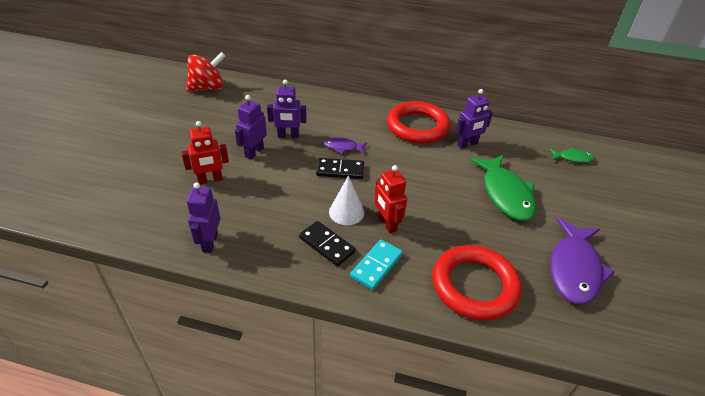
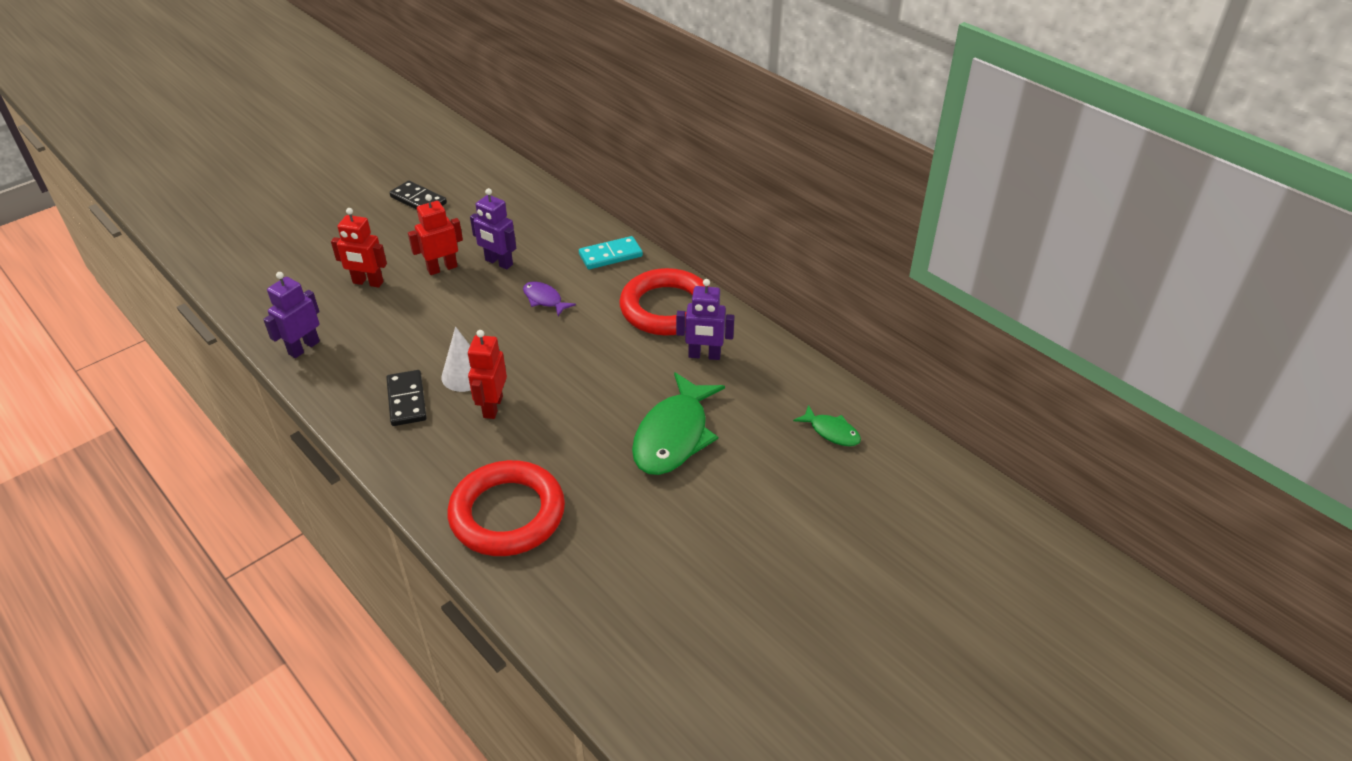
camera: 35 degrees right, 0 degrees up
(207, 88) = (473, 171): red spinning top -> none
(254, 152) = (442, 268): purple robot -> red robot
(340, 170) = (510, 326): black domino -> black domino (418, 200)
(376, 266) = (431, 444): turquoise domino -> turquoise domino (610, 255)
(574, 269) = (645, 555): purple fish -> none

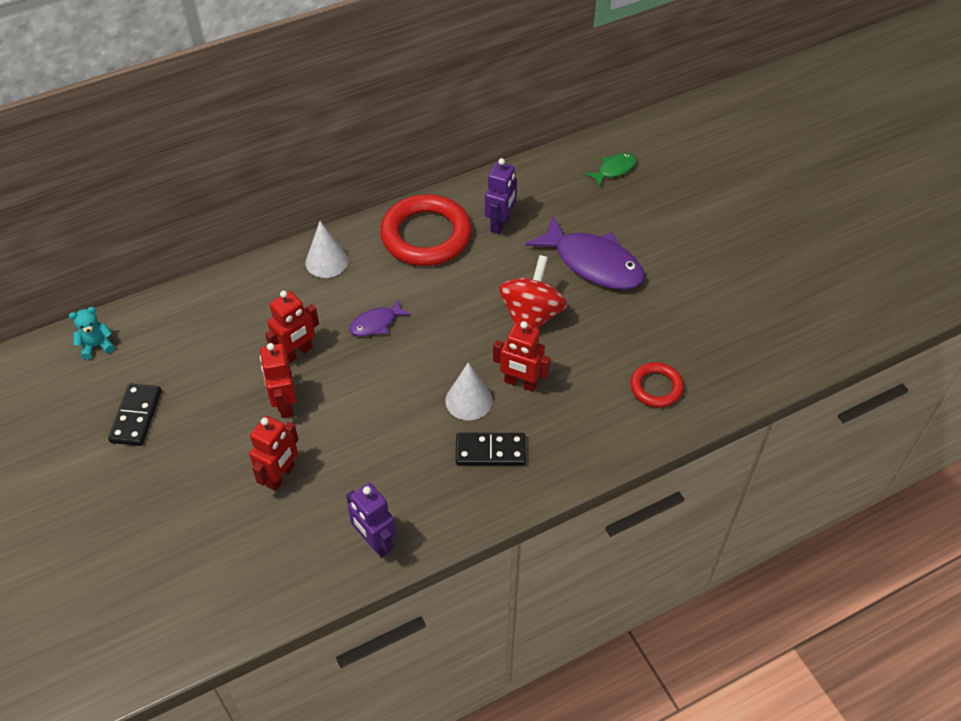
camera: 75 degrees left, 10 degrees up
(418, 200) = (136, 416): black domino -> black domino turned 45 degrees counterclockwise
(484, 166) = (96, 345): none -> turquoise teddy bear
(498, 262) = (297, 353): purple robot -> red robot
(507, 514) = (656, 387): red ring -> red ring, size x0.52
(583, 400) = (531, 316): none -> red spinning top
(610, 255) = (326, 261): turquoise domino -> white cone
(674, 435) = (593, 263): green fish -> purple fish

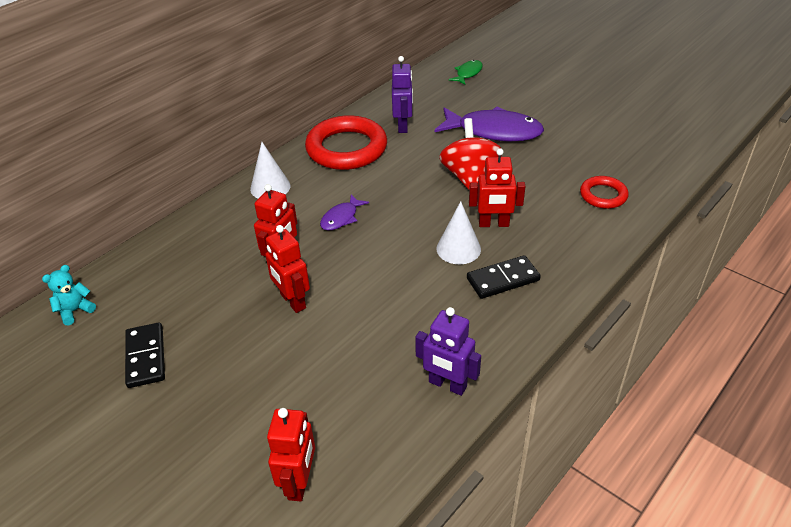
camera: 20 degrees left, 10 degrees down
(281, 476) = (322, 360): red robot -> red robot (300, 482)

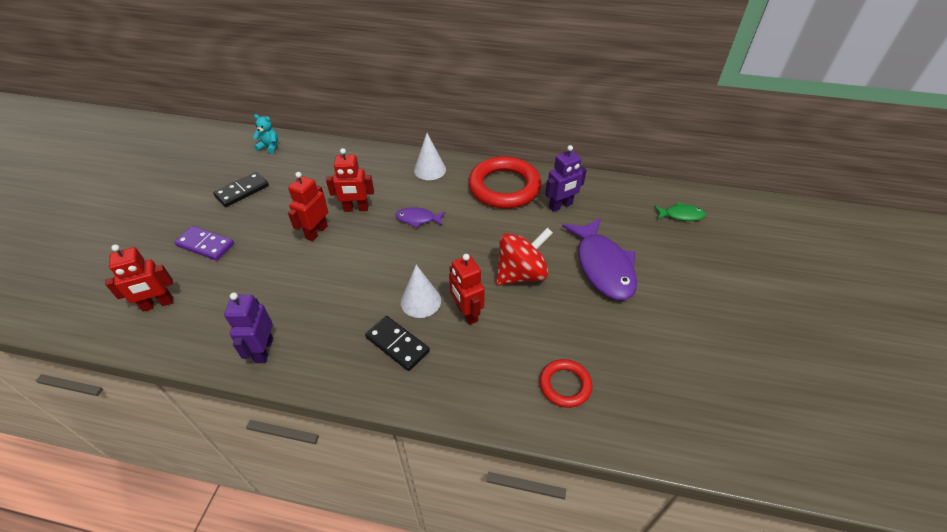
camera: 60 degrees right, 5 degrees up
(224, 414) = (205, 245): none -> purple domino

